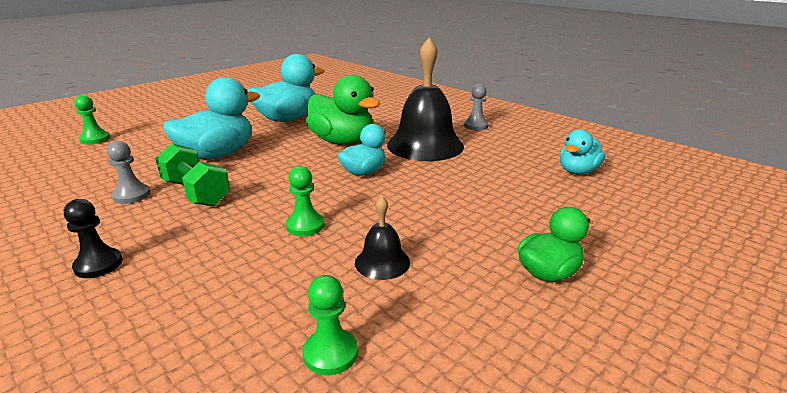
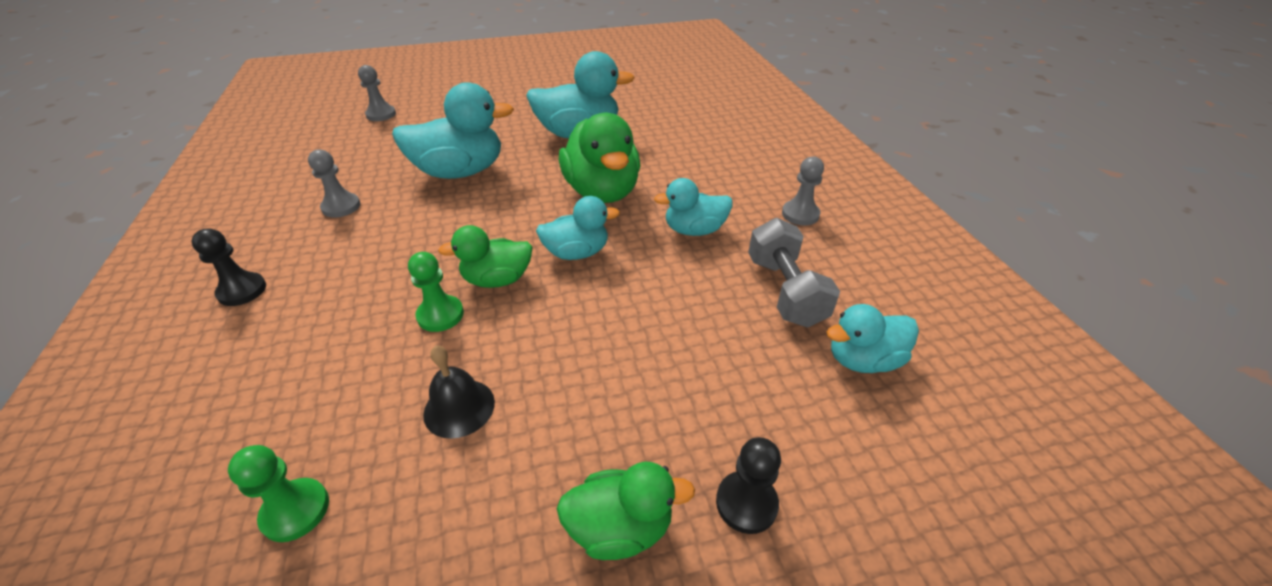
camera: 30 degrees right, 15 degrees up
(95, 139) = (381, 114): green pawn -> grey pawn
(196, 193) = (393, 224): green dumbbell -> none
(324, 198) = (497, 279): none -> green duck
(425, 145) = (694, 230): black bell -> turquoise duck
(507, 157) = (785, 291): none -> grey dumbbell
(595, 239) = (746, 503): none -> black pawn

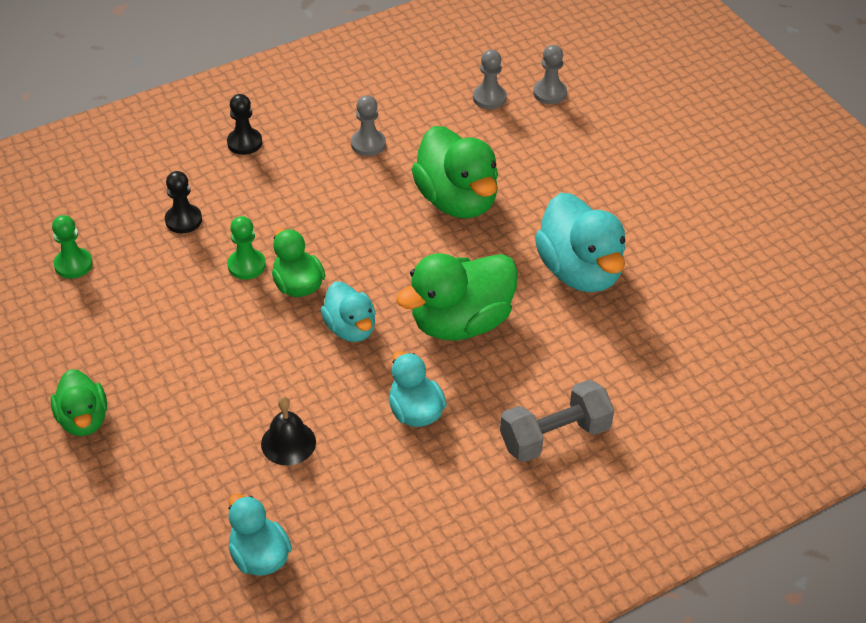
camera: 75 degrees right, 5 degrees up
(459, 408) = (159, 310): black bell -> black bell (288, 443)
(460, 172) = (457, 200): turquoise duck -> green duck
(746, 503) = (109, 484): black pawn -> black pawn (183, 220)
(785, 291) = (338, 495): grey dumbbell -> grey dumbbell (555, 436)
(800, 214) = (477, 503): grey pawn -> grey pawn (489, 98)

